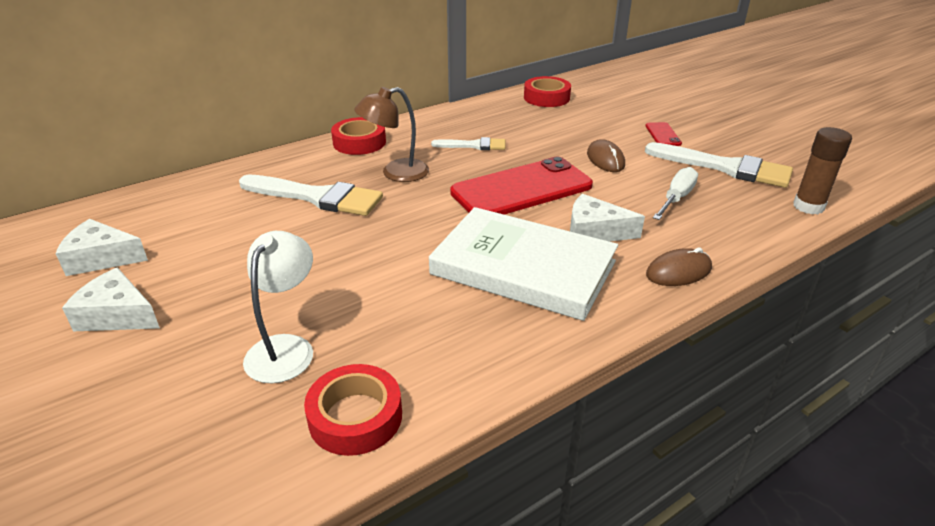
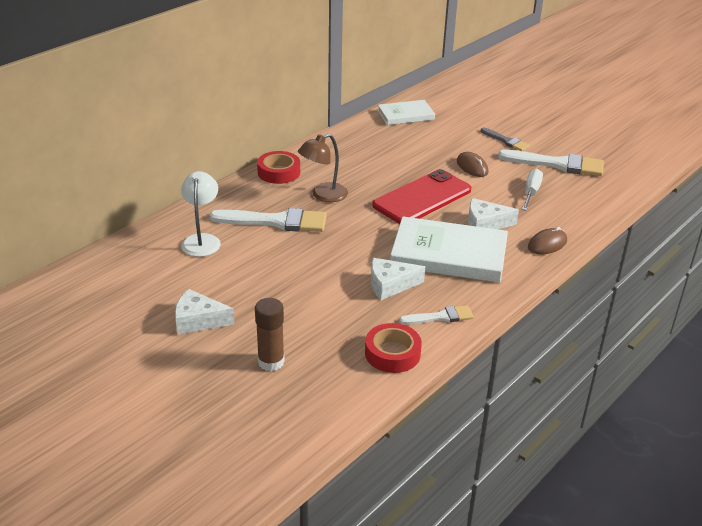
camera: 15 degrees left, 0 degrees up
(101, 258) = (152, 286): white cheese -> white cheese (390, 285)
(286, 348) = (326, 324): white lamp -> white lamp (202, 240)
(474, 145) = (369, 165): white brush -> white brush (440, 317)
(546, 97) = (405, 115): red tape -> white book
(663, 135) = (506, 141): red phone -> grey brush
(808, 206) = (618, 188): brown glue stick -> brown glue stick (271, 362)

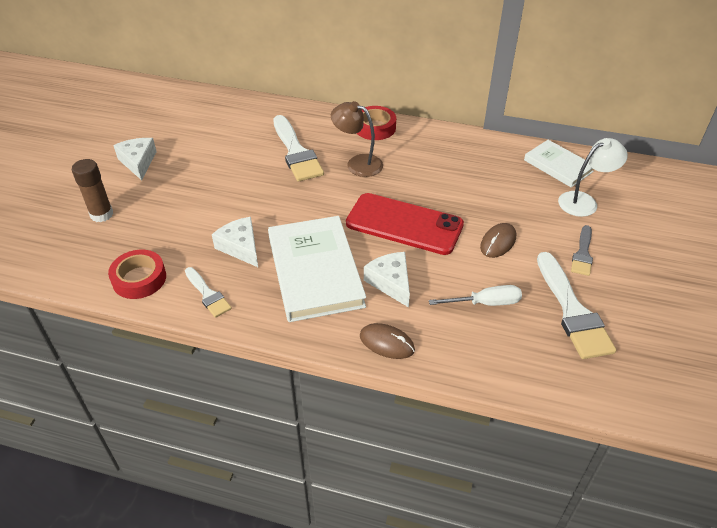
camera: 65 degrees right, 10 degrees up
(202, 240) = (243, 127): white lamp -> white lamp (584, 201)

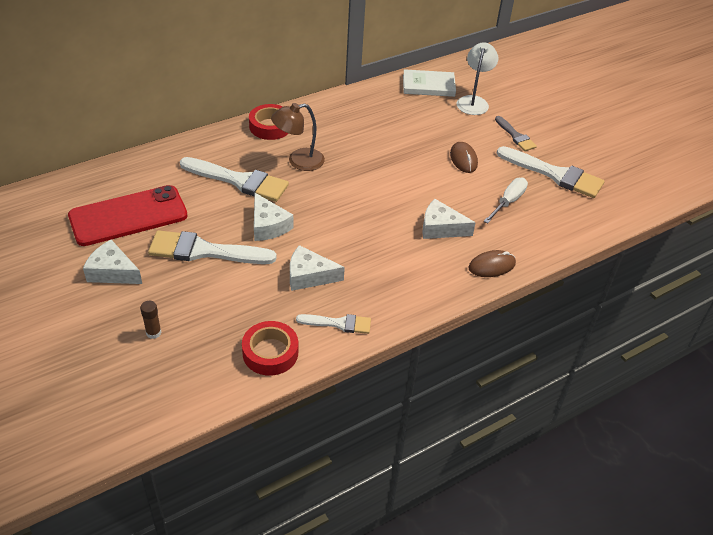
camera: 50 degrees left, 0 degrees up
(101, 214) = (153, 333): brown glue stick -> brown glue stick, size x0.58
(205, 184) = (204, 251): none -> white brush
(268, 194) = (268, 226): none -> white cheese
(315, 271) = (385, 255): white book -> none
(404, 224) = (393, 184): red phone -> red phone (128, 216)

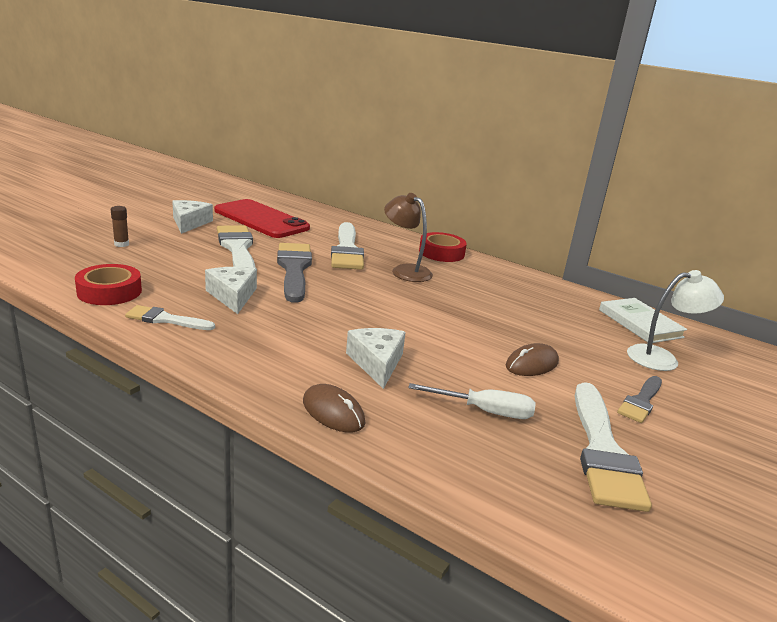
camera: 65 degrees right, 20 degrees down
(268, 226) = (294, 269): white cheese -> grey brush
(338, 323) = (165, 319): white brush -> white brush turned 120 degrees clockwise

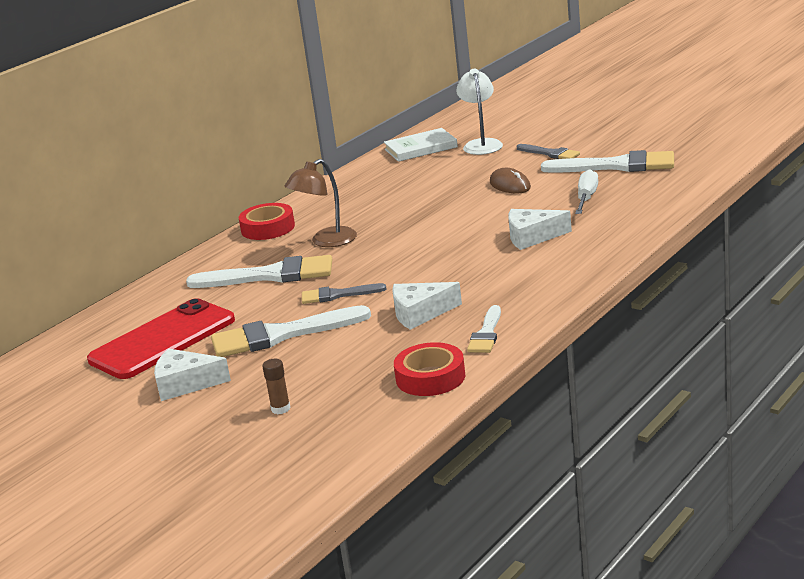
camera: 80 degrees left, 0 degrees up
(294, 269) = (337, 295): grey brush -> grey brush, size x0.56
(333, 412) = (612, 244): brown mouse -> none

